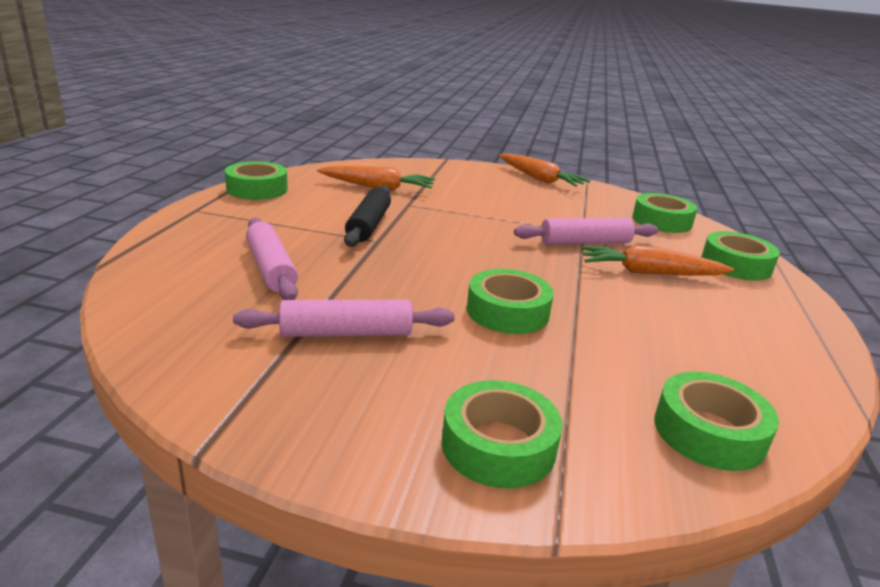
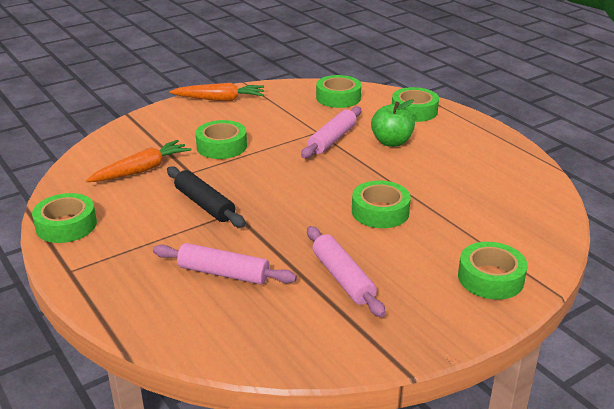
camera: 45 degrees left, 5 degrees up
(346, 333) = (343, 278): pink rolling pin -> pink rolling pin turned 60 degrees counterclockwise
(649, 273) = (391, 142): orange carrot -> green apple
(709, 432) = (534, 215): green tape -> green tape (221, 146)

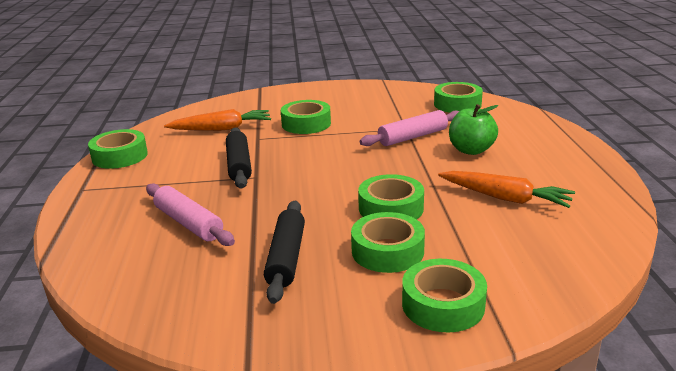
camera: 30 degrees right, 5 degrees down
(220, 99) = (346, 89): orange carrot -> orange carrot (505, 198)
(343, 278) = (286, 258): pink rolling pin -> black rolling pin
(414, 111) = (525, 128): green tape -> green tape (387, 251)

